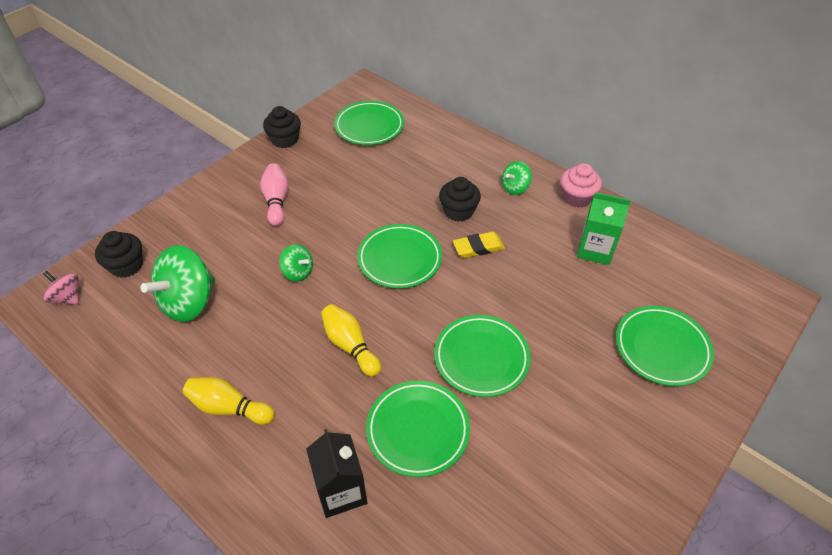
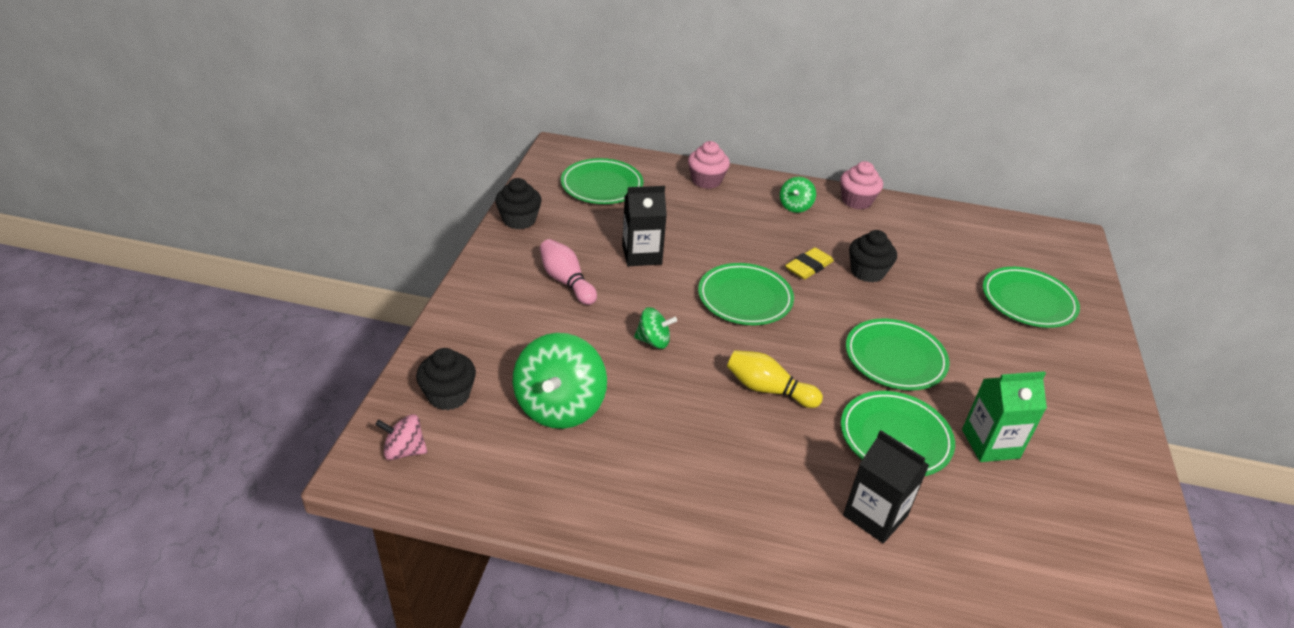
camera: 30 degrees left, 10 degrees down
(229, 407) = (699, 488): yellow bowling pin -> none
(350, 195) = (641, 255): none -> black carton
(457, 143) = (706, 180): none -> pink cupcake
(458, 211) = (762, 240): black cupcake -> black cupcake (867, 272)
(595, 250) = (909, 240): green carton -> green carton (990, 444)

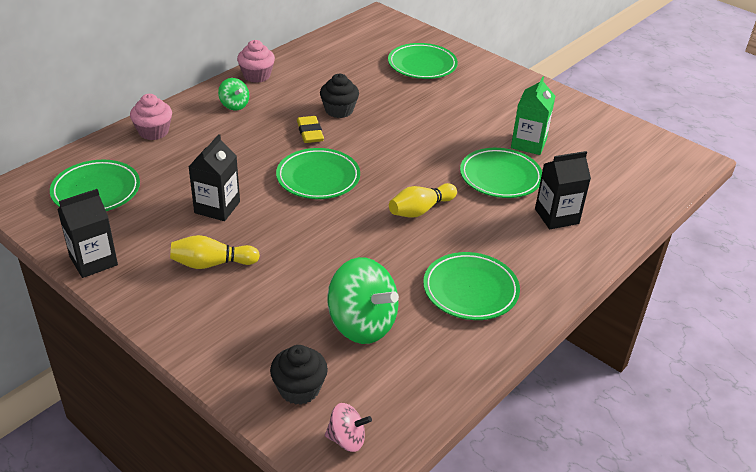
camera: 60 degrees left, 0 degrees up
(404, 451) = (347, 439): pink spinning top -> pink spinning top turned 120 degrees counterclockwise
(519, 220) = (93, 261): black cupcake -> black carton
(566, 281) = (212, 264): pink bowling pin -> yellow bowling pin
(653, 341) = (327, 244): green spinning top -> none
(895, 358) = (432, 142): green plate -> green plate (470, 290)

